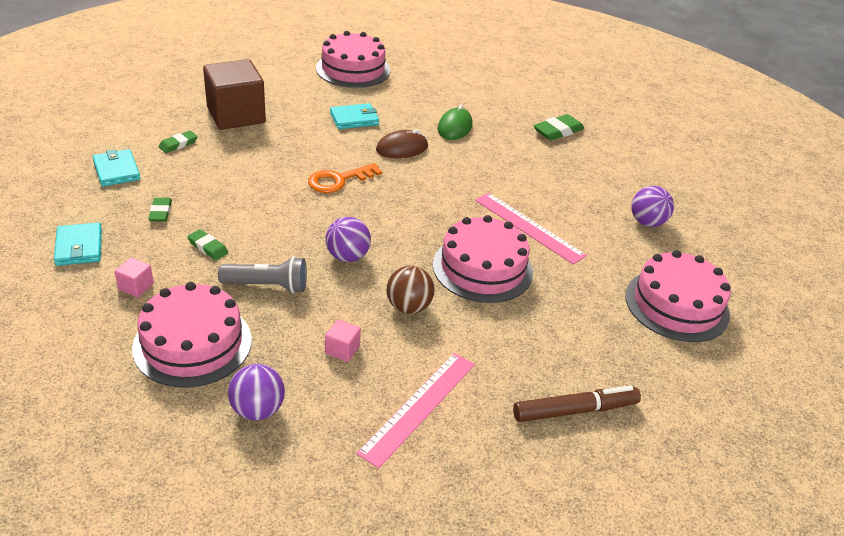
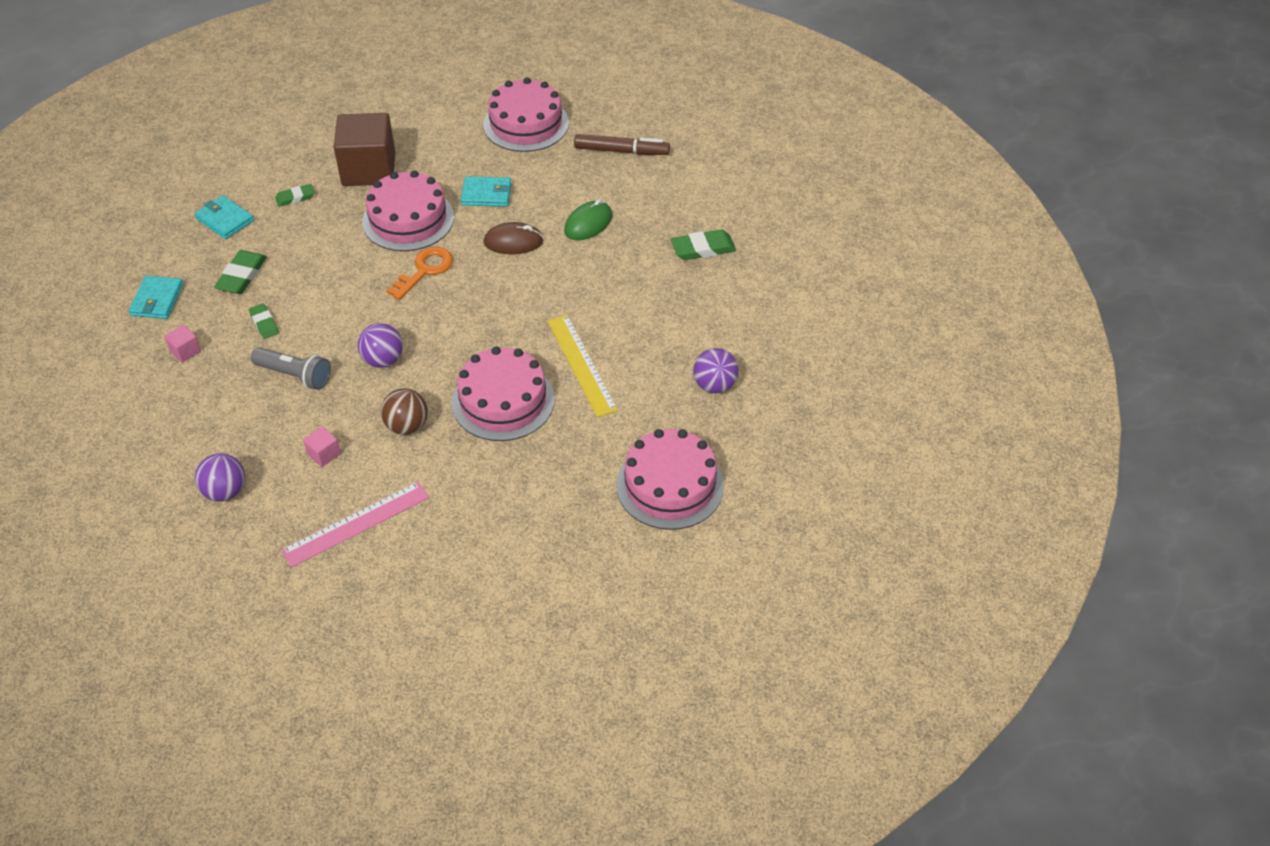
camera: 25 degrees right, 10 degrees up
(116, 170) = (225, 220): turquoise wallet -> turquoise wallet turned 45 degrees counterclockwise
(160, 212) = (242, 276): green eraser -> green eraser, size x1.59
(192, 343) = (205, 418): pink cake -> pink cake (408, 219)
(338, 180) = (425, 270): orange key -> orange key turned 135 degrees clockwise
(528, 227) = (581, 365): pink ruler -> yellow ruler
(575, 411) = (489, 563): brown marker -> brown marker (621, 151)

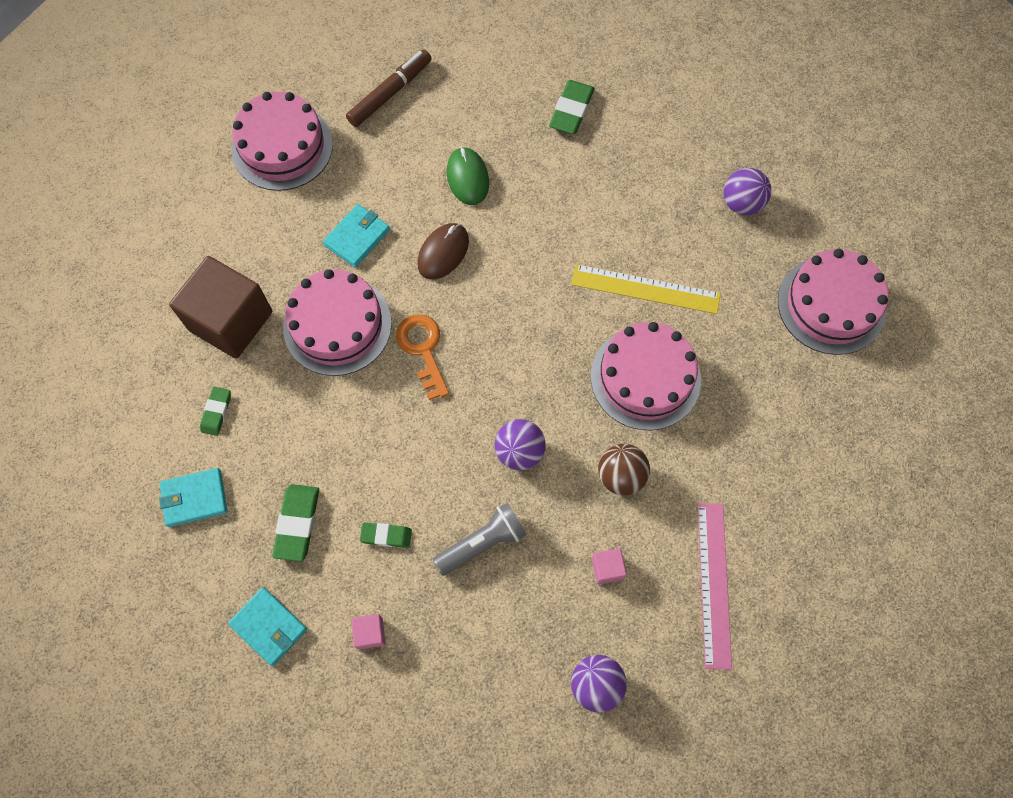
camera: 55 degrees left, 20 degrees up
(242, 276) = (297, 523): green eraser -> green eraser turned 45 degrees clockwise

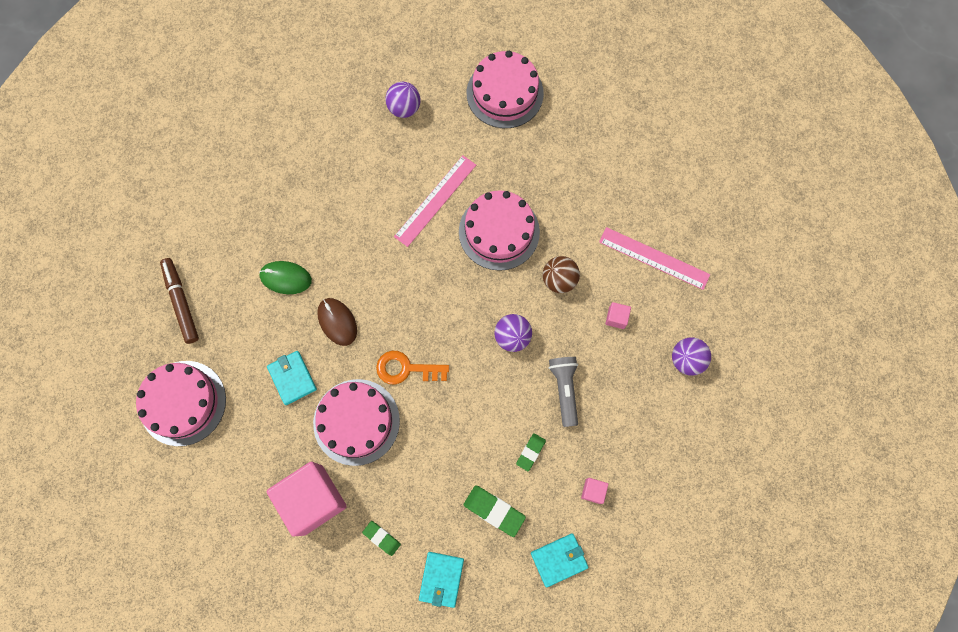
camera: 65 degrees left, 5 degrees up
(231, 321) = (313, 499): brown cube -> pink cube
(571, 110) = (270, 181): green eraser -> none
(645, 289) = (435, 200): yellow ruler -> pink ruler

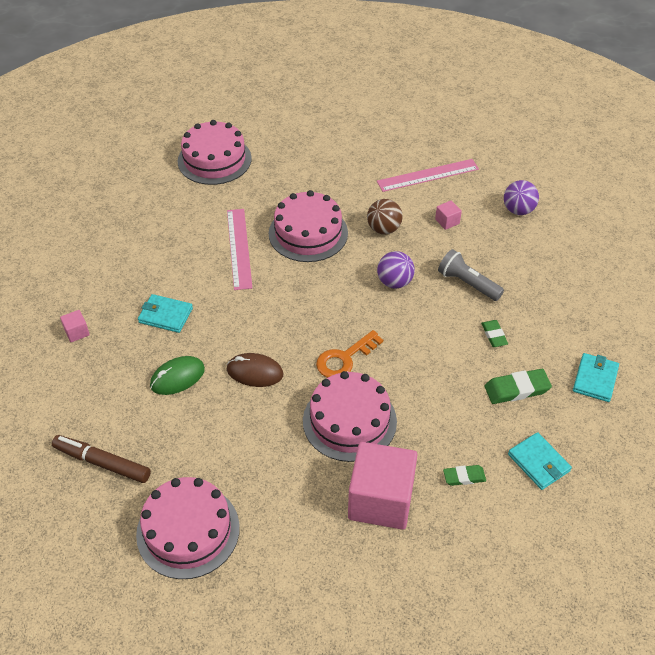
camera: 45 degrees left, 25 degrees down
(292, 378) = (263, 436): turquoise wallet -> turquoise wallet (165, 315)
(404, 108) = (148, 214): purple ball -> none
(593, 491) = (561, 323): pink cube -> pink cube (77, 332)

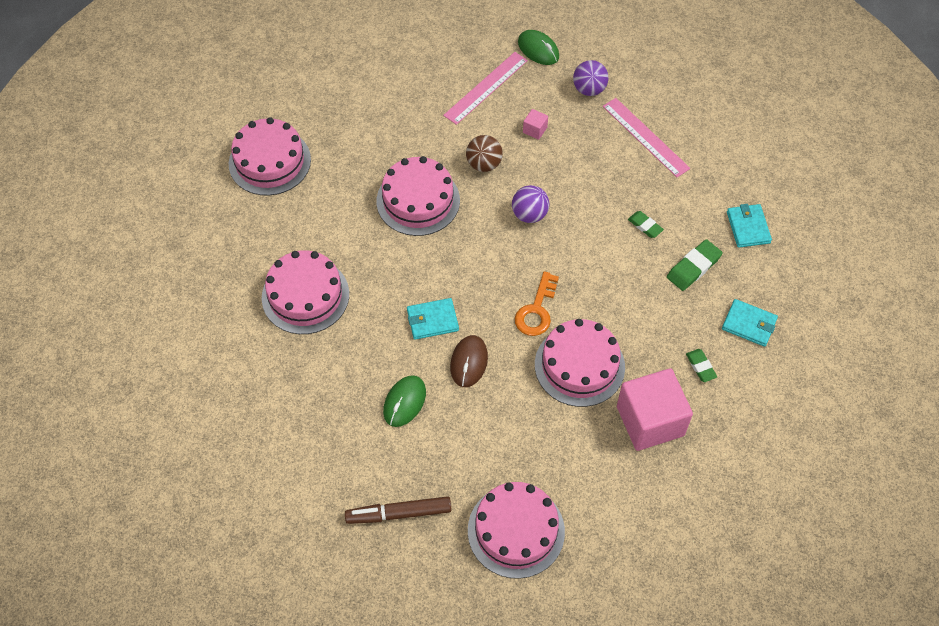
camera: 30 degrees left, 10 degrees up
(77, 332) = (277, 406): pink cube -> none
(164, 263) = (305, 296): none -> pink cake
(165, 315) = (348, 348): turquoise wallet -> turquoise wallet (432, 320)
(239, 248) = (365, 247): pink ruler -> pink ruler (645, 137)
(255, 372) = (469, 362): brown mouse -> brown mouse turned 60 degrees counterclockwise
(464, 477) = (700, 366): green eraser -> green eraser turned 75 degrees counterclockwise
(467, 283) = (592, 186): grey flashlight -> none
(494, 165) = (538, 49): none -> green mouse

